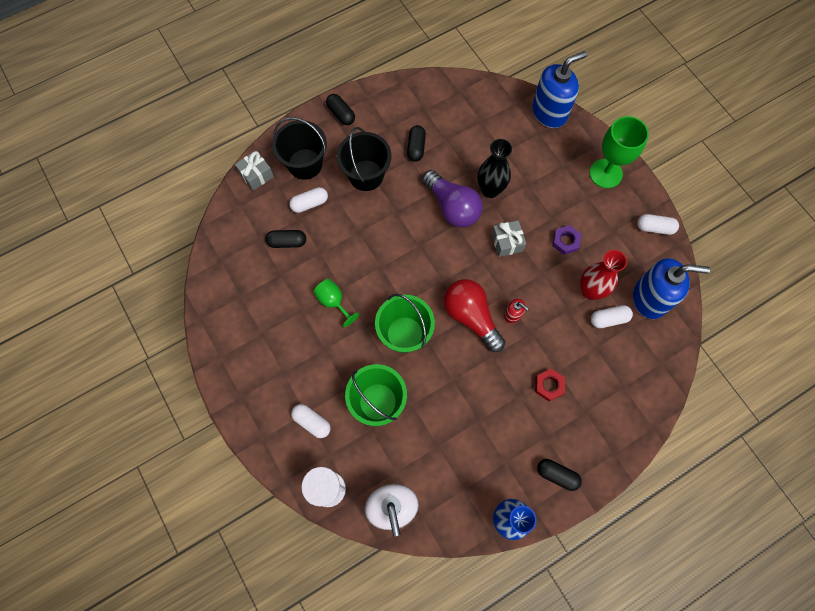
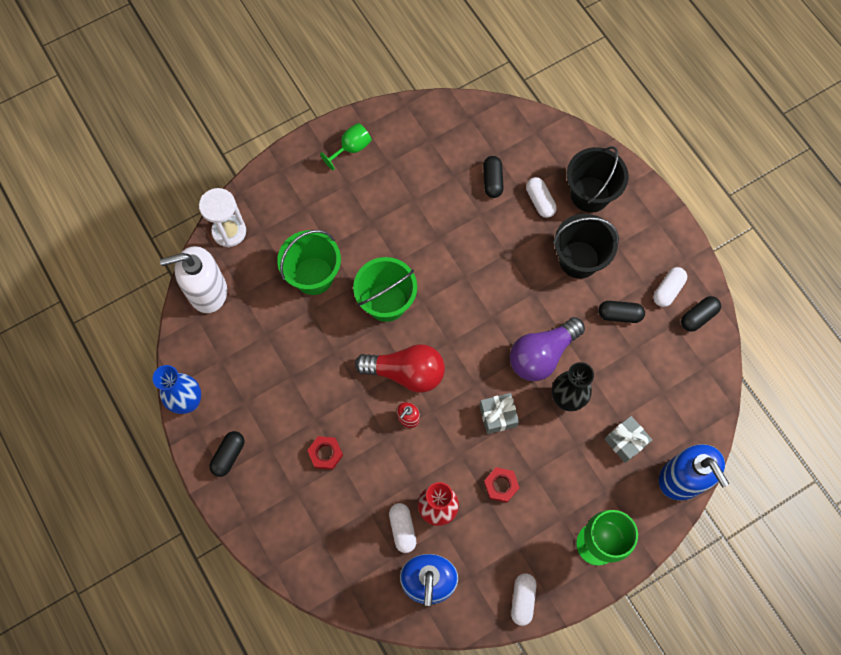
camera: 90 degrees right, 0 degrees up
(256, 175) = (573, 145): grey gift -> grey gift (625, 441)
(312, 422) = (295, 214): white capsule -> white capsule (668, 290)
(333, 302) = (423, 230): green goblet -> green goblet (351, 148)
(341, 114) = (659, 230): black capsule -> black capsule (698, 317)
(471, 317) = (406, 372): red light bulb -> red light bulb turned 45 degrees clockwise
(565, 241) = (501, 485): purple nut -> red nut

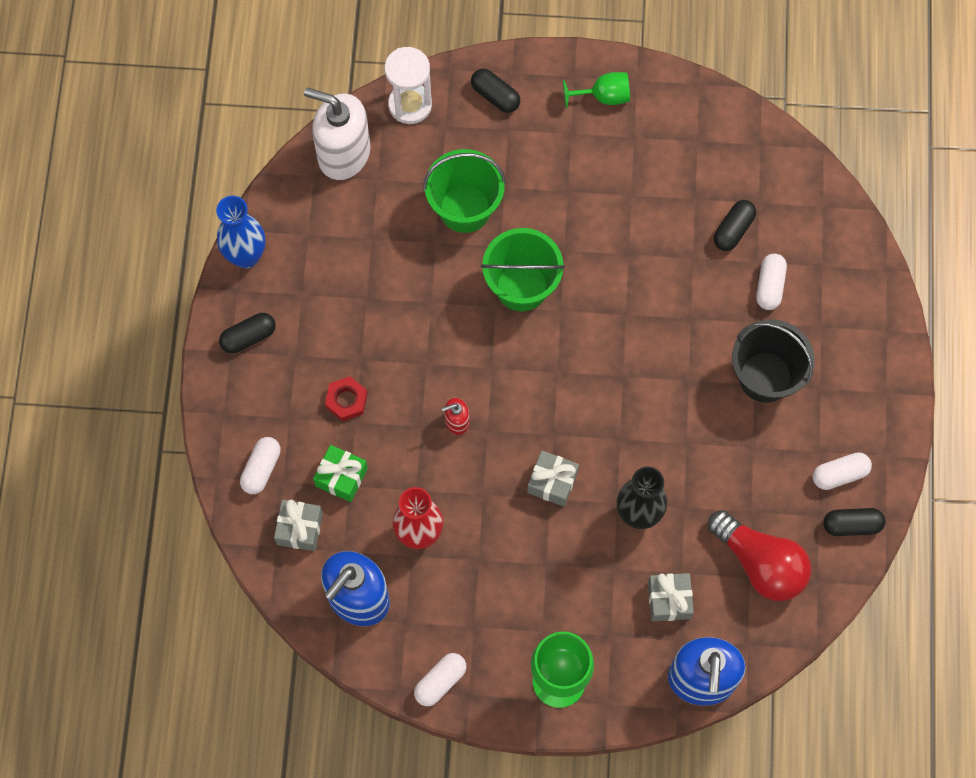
camera: 35 degrees right, 0 degrees up
(356, 562) = (300, 529): none -> grey gift
(359, 507) = (341, 477): none -> green gift
(402, 529) = (370, 528): white capsule -> white capsule (261, 469)
(406, 372) = (488, 373): red light bulb -> red light bulb (760, 563)
(501, 485) = (502, 554): red nut -> none
(542, 355) = (647, 451): purple light bulb -> none
(590, 194) = (832, 314): black bucket -> none
(619, 315) = (765, 465): black capsule -> black capsule (495, 96)

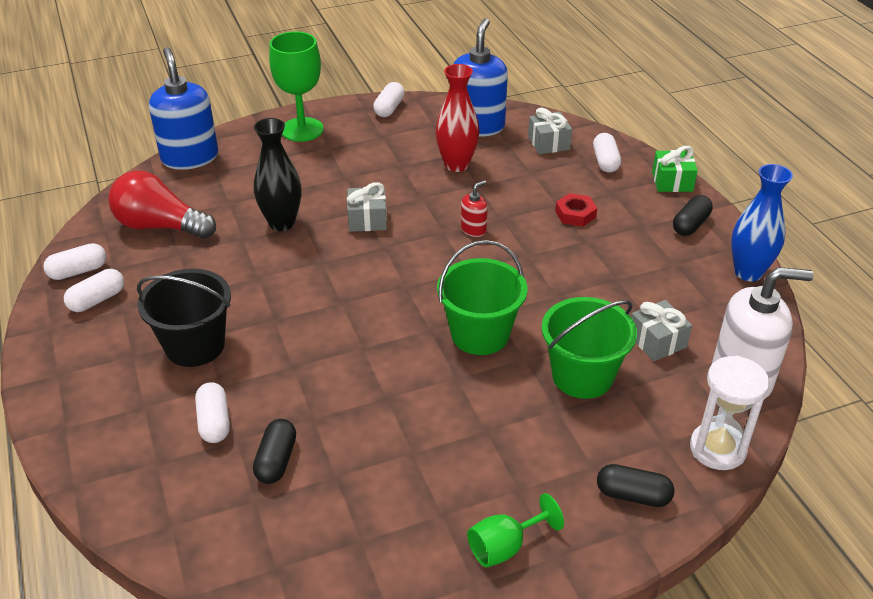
camera: 155 degrees right, 30 degrees down
(341, 477) = (541, 175): green gift -> green gift (672, 181)
(669, 600) = (233, 187): grey gift -> grey gift (657, 341)
(851, 525) = (78, 271): black capsule -> white capsule

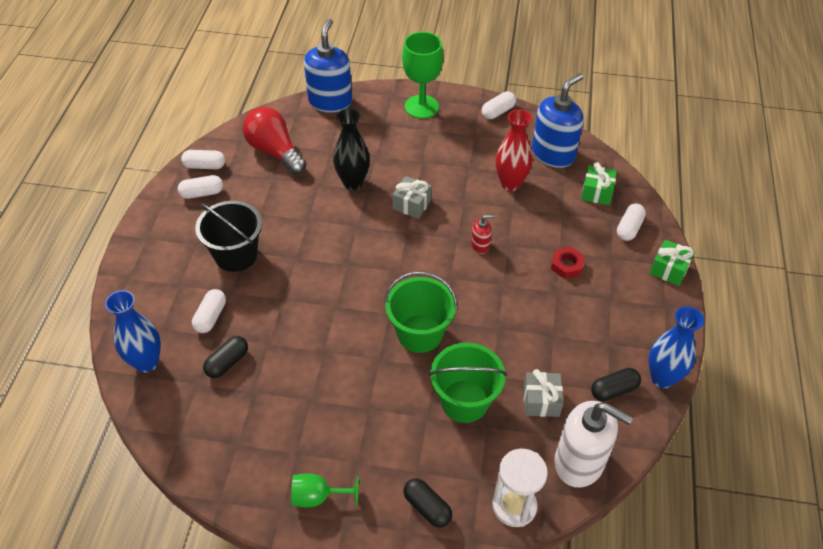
camera: 30 degrees right, 10 degrees up
(166, 508) = (146, 362): none -> blue vase
(548, 143) = (596, 192): grey gift -> green gift
(690, 225) = (651, 315): black capsule -> black capsule (613, 390)

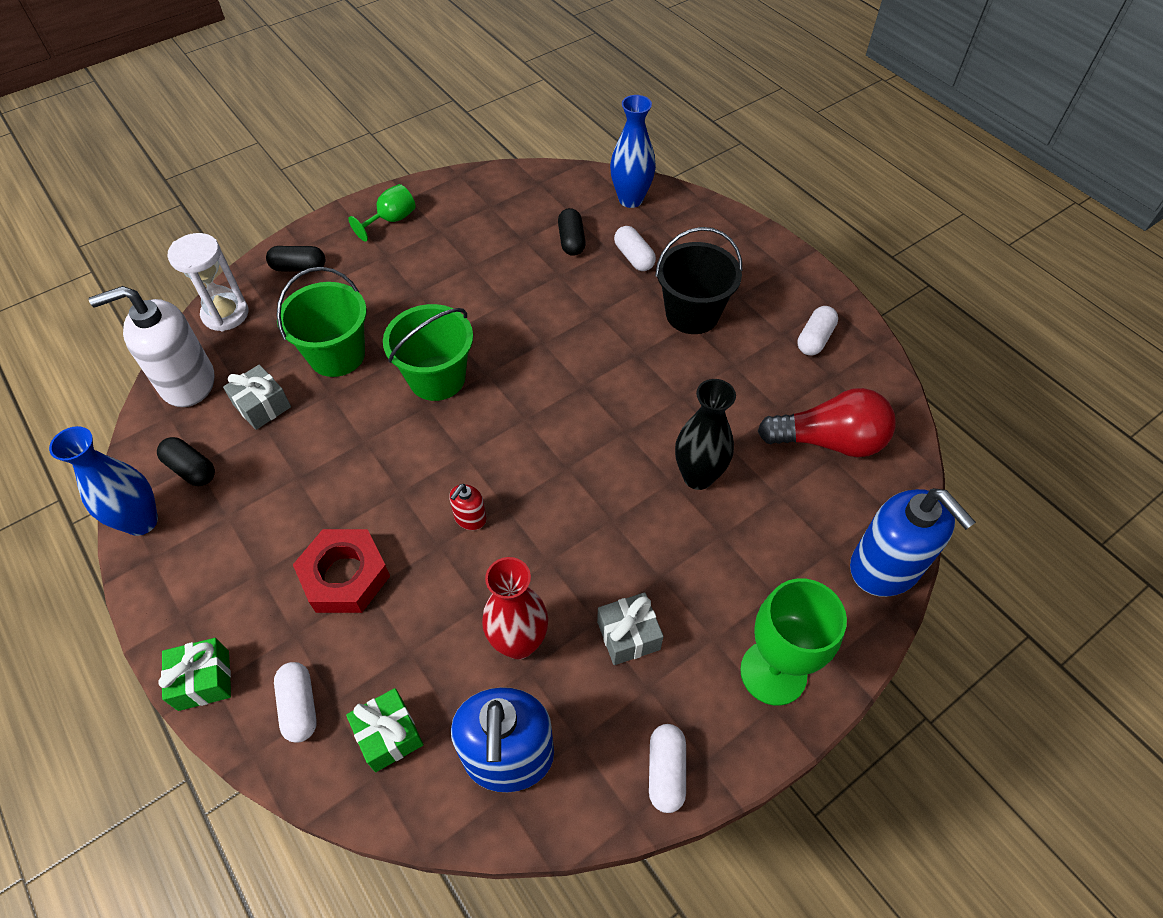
camera: 135 degrees right, 5 degrees up
(205, 166) = (861, 365): white capsule -> none
(412, 204) = (601, 505): grey gift -> grey gift (628, 635)
(566, 265) = (345, 576): red nut -> red nut, size x1.68
(613, 390) = (191, 469): black capsule -> black capsule turned 75 degrees counterclockwise

